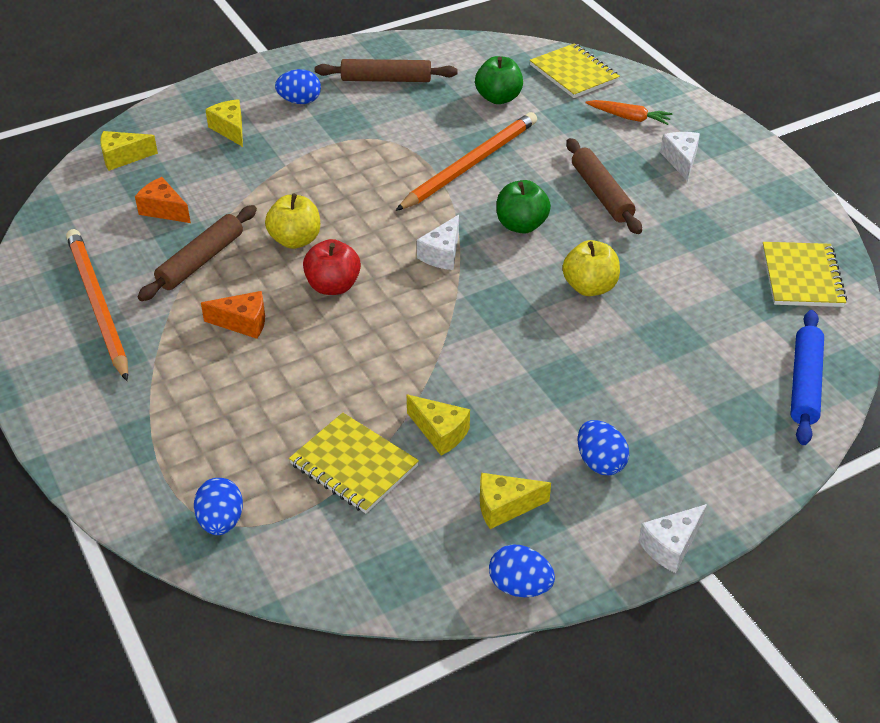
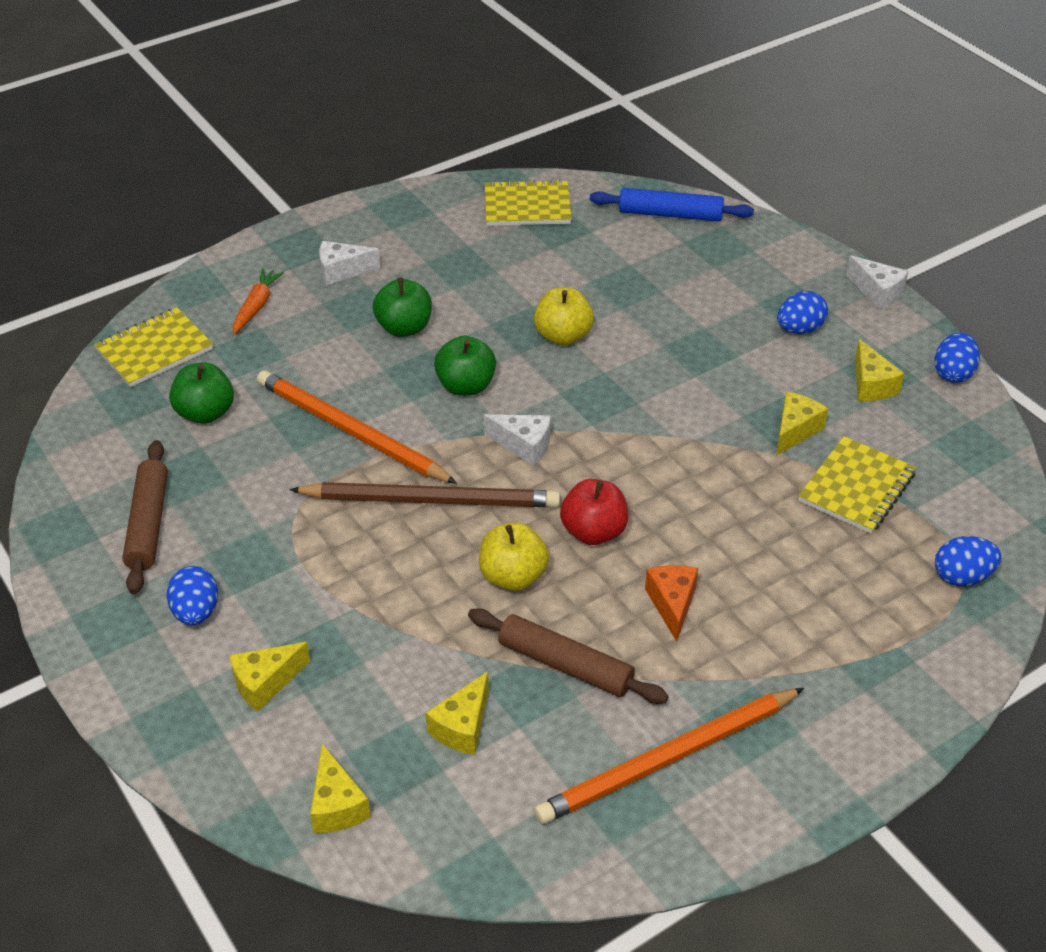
camera: 95 degrees left, 0 degrees up
(164, 210) = (462, 726): orange cheese -> yellow cheese
(386, 203) = (431, 500): none -> brown pencil
(601, 193) = (404, 328): brown rolling pin -> green apple

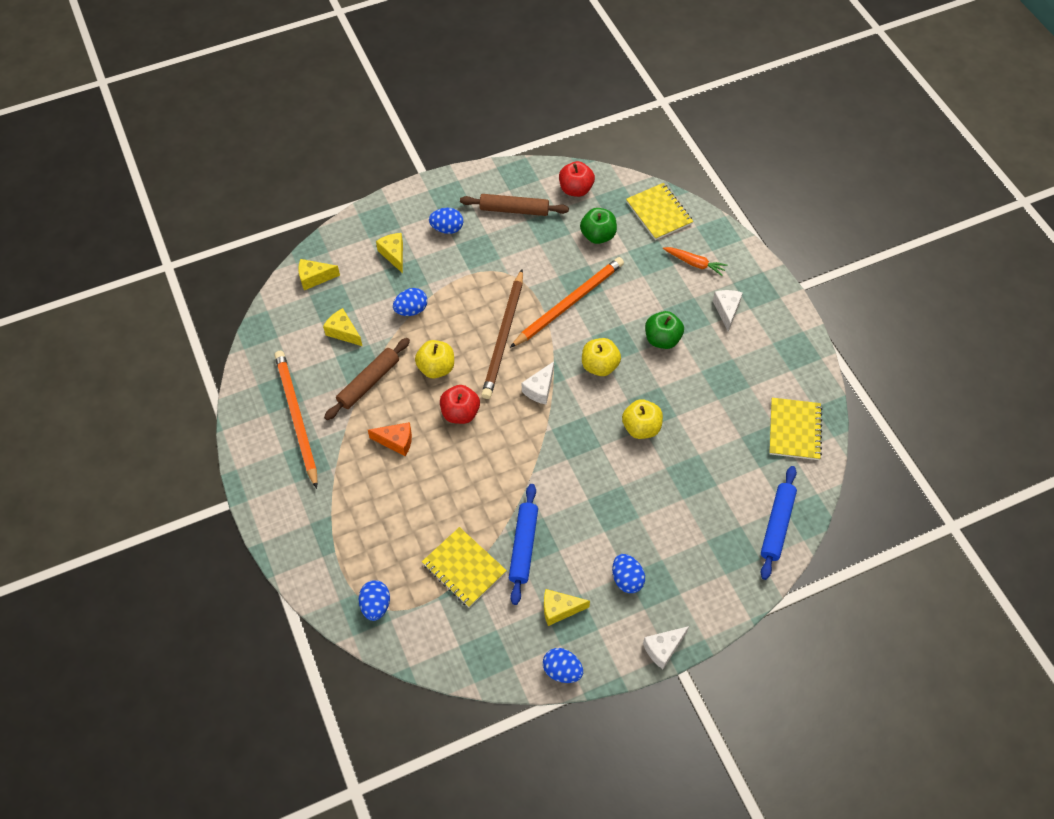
camera: 100 degrees right, 15 degrees up
(100, 450) = (575, 189): none -> red apple
(394, 632) = (411, 310): none -> blue egg
(465, 386) = (599, 366): green apple -> yellow apple
(795, 430) = (523, 546): yellow cheese -> blue rolling pin

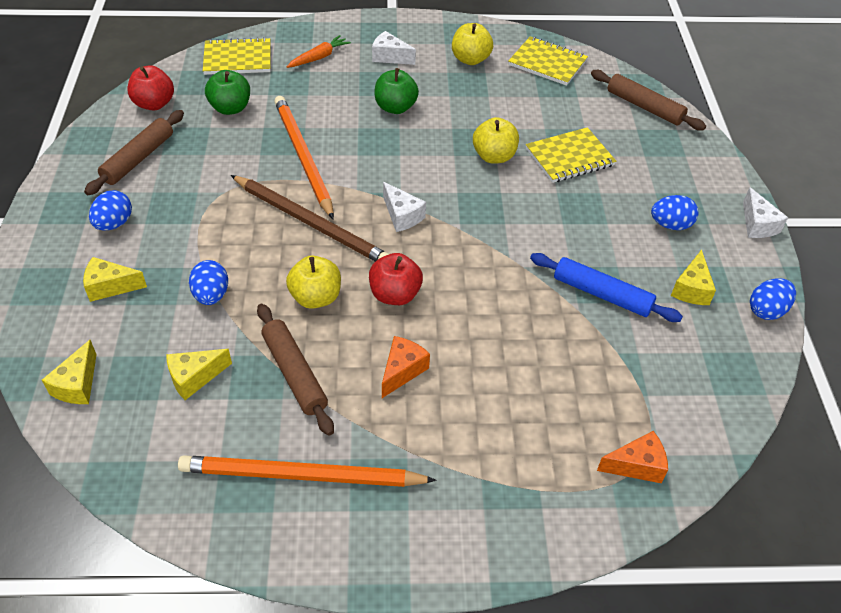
camera: 70 degrees left, 10 degrees down
(376, 605) = (636, 465): blue egg -> orange cheese
(464, 568) = (612, 357): yellow notebook -> yellow notebook (569, 157)
(599, 366) = (400, 161): yellow apple -> yellow apple (470, 59)
(777, 525) = (644, 107): blue rolling pin -> brown rolling pin

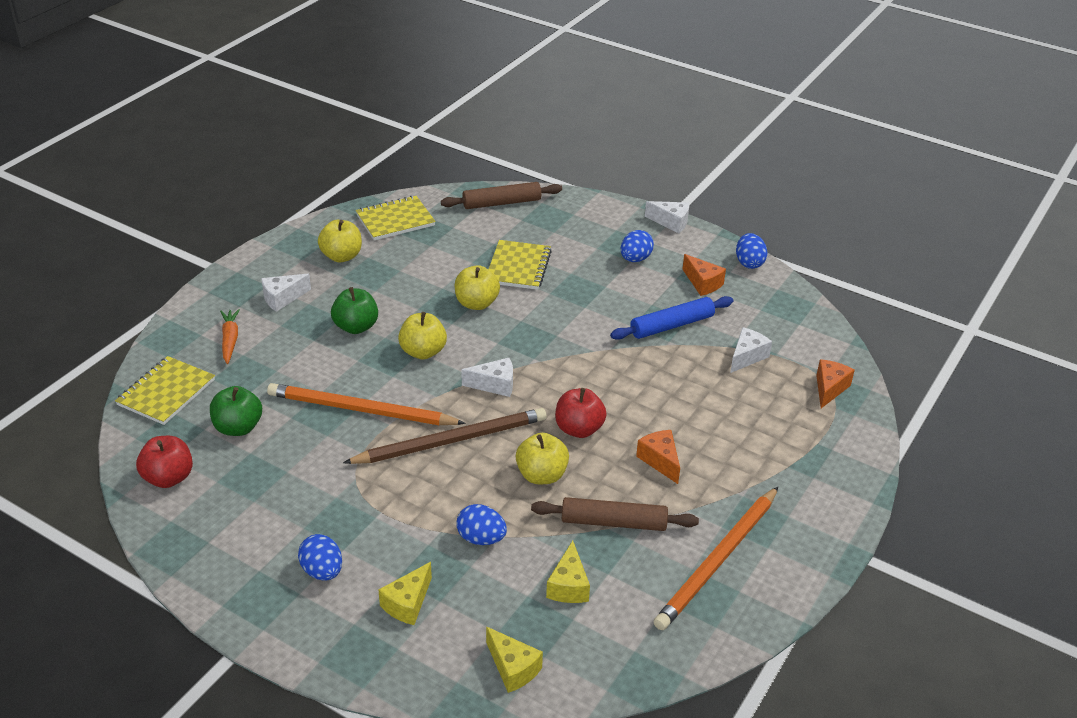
camera: 55 degrees left, 10 degrees down
(138, 159) = (243, 520): brown rolling pin -> none
(402, 156) = (423, 352): none -> yellow apple
(616, 372) = (747, 357): none -> white cheese
(691, 289) = (702, 283): yellow cheese -> orange cheese

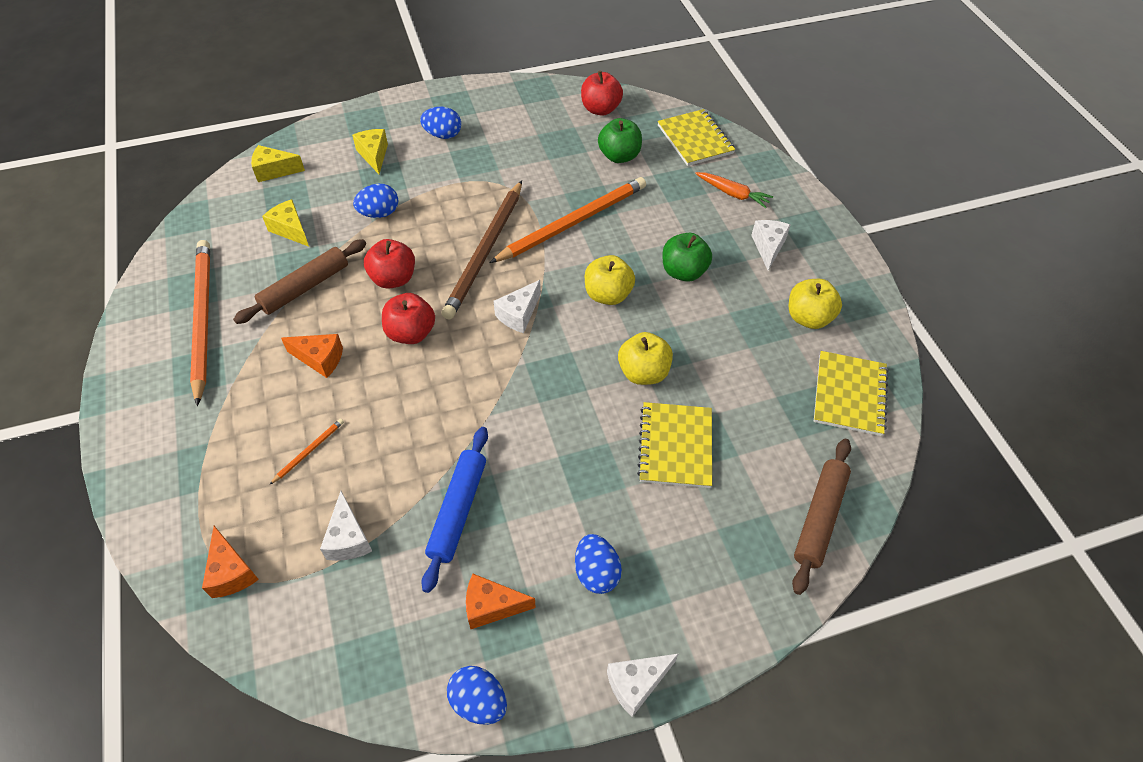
camera: 130 degrees right, 15 degrees up
(518, 267) = (675, 446): yellow notebook -> yellow notebook turned 45 degrees clockwise
(541, 475) = (393, 279): yellow apple -> red apple
(726, 412) = (309, 451): none -> orange pencil

